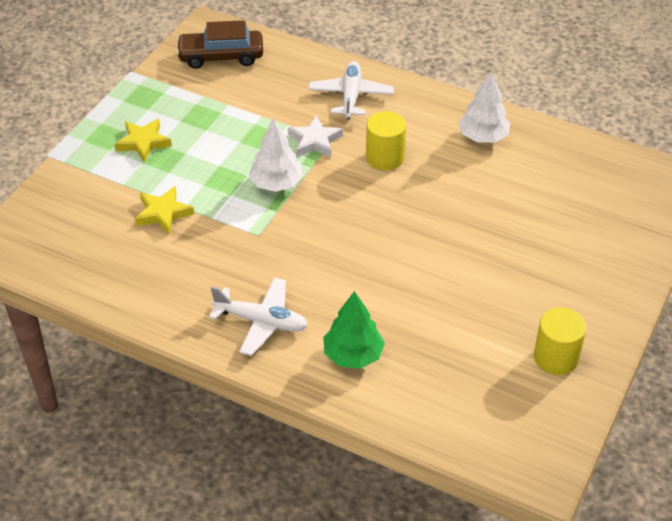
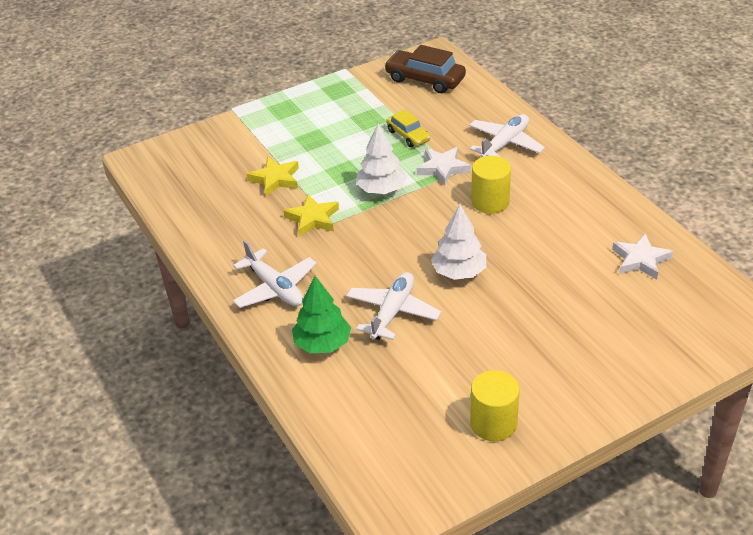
camera: 35 degrees right, 5 degrees down
(143, 142) = (307, 123): yellow star -> yellow star (312, 219)
(254, 120) = (408, 136): none -> yellow car
(389, 297) = (392, 312): none -> white plane
(483, 137) = (594, 216): white tree -> white tree (459, 272)
(550, 162) = (640, 260): none -> white star

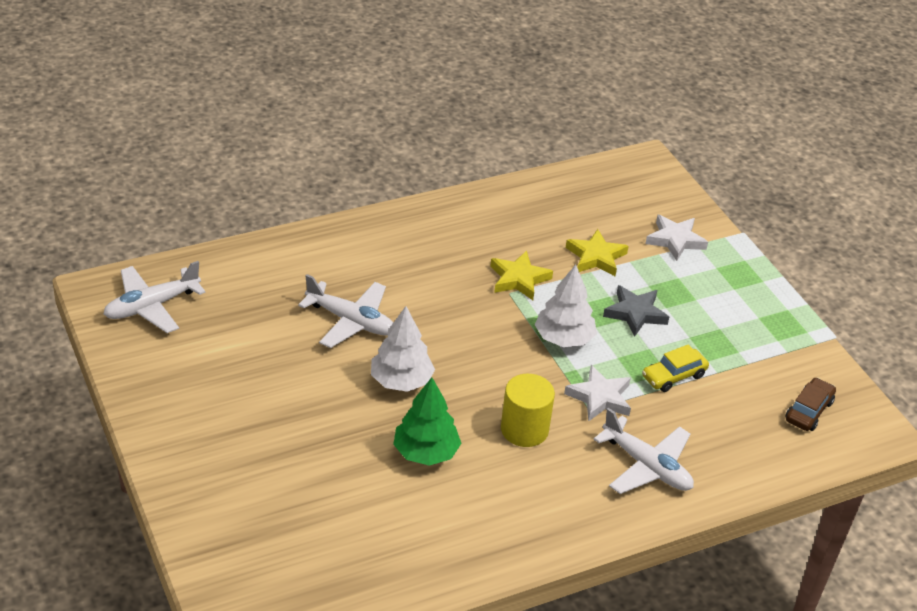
camera: 90 degrees right, 0 degrees up
(275, 288) = (411, 243): white plane -> white plane (152, 306)
(322, 344) = (320, 268): green tree -> green tree (426, 452)
(342, 156) = (635, 313): none -> grey star
(425, 79) = (808, 411): brown car -> brown car, size x0.61
(493, 423) = (172, 370): yellow cylinder -> none
(640, 260) = (383, 548): white star -> white star (675, 240)

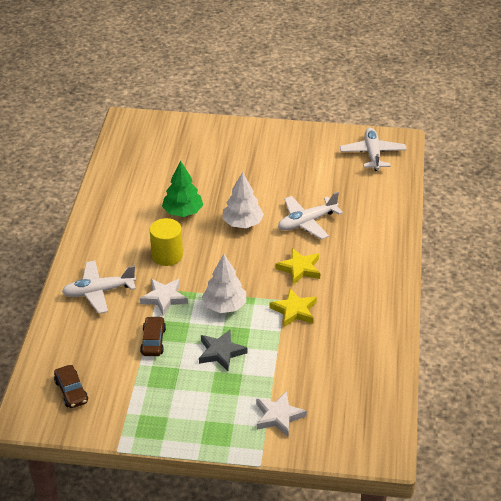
camera: 125 degrees right, 0 degrees up
(596, 257) = (290, 361): yellow star -> yellow star (299, 269)
(673, 376) = (153, 341): yellow car -> brown car

